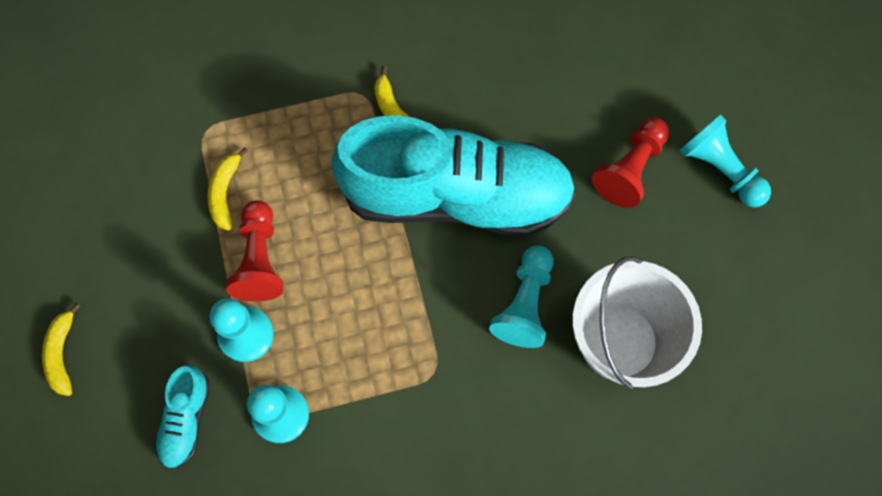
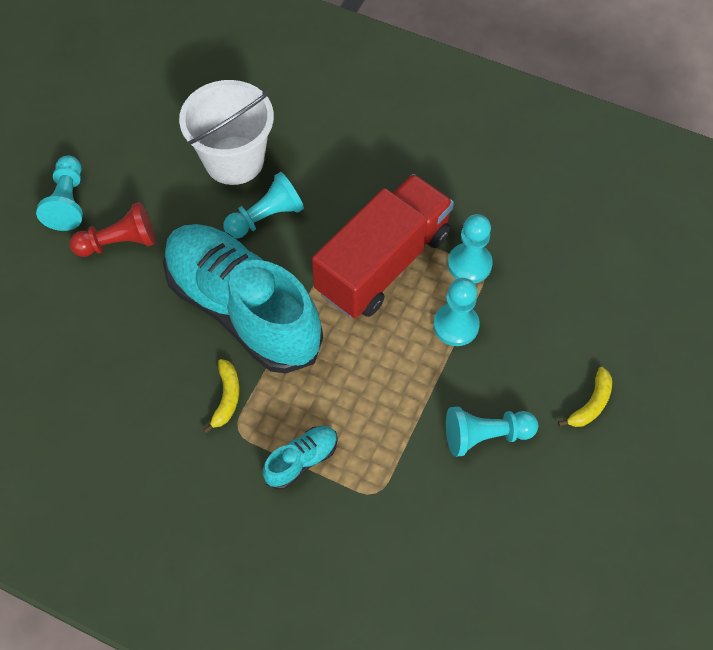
camera: 140 degrees left, 10 degrees down
(144, 248) = (485, 435): none -> turquoise pawn
(186, 420) = (532, 303): turquoise shoe -> turquoise shoe (302, 460)
(225, 192) = (397, 432): yellow banana -> none
(260, 259) = (409, 366): red pawn -> none
(367, 346) = (383, 263): none -> red truck

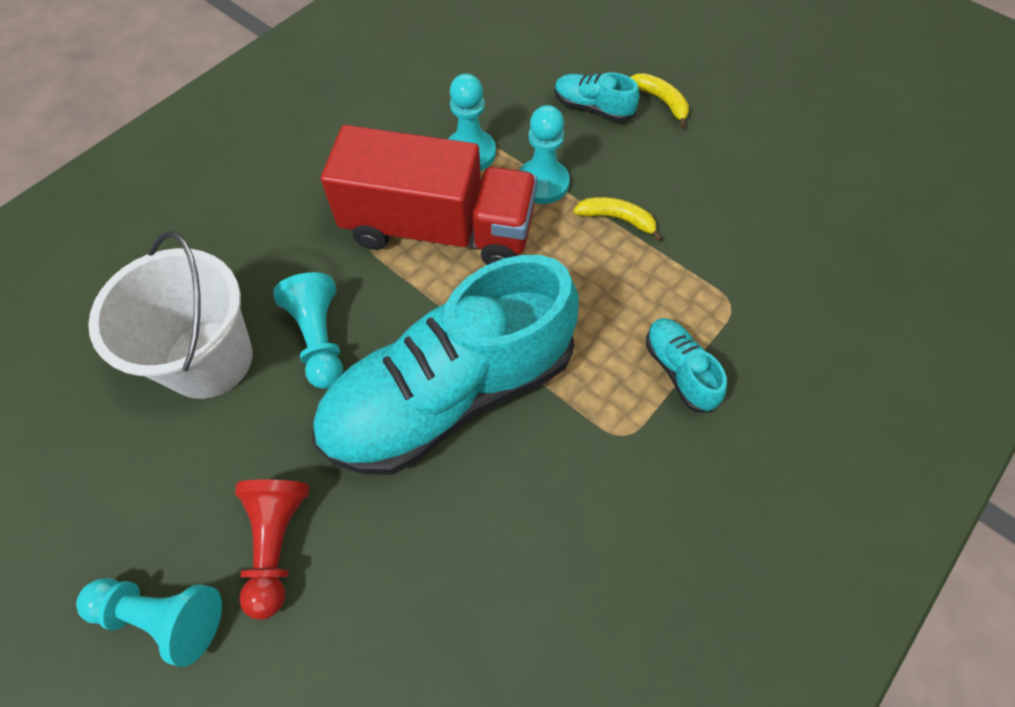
camera: 75 degrees left, 0 degrees up
(226, 397) = (575, 440): yellow banana -> yellow banana (617, 219)
(383, 263) = (439, 229): red truck -> red truck turned 135 degrees clockwise
(485, 435) = (680, 191): turquoise pawn -> none
(559, 347) = (593, 108): none -> turquoise shoe

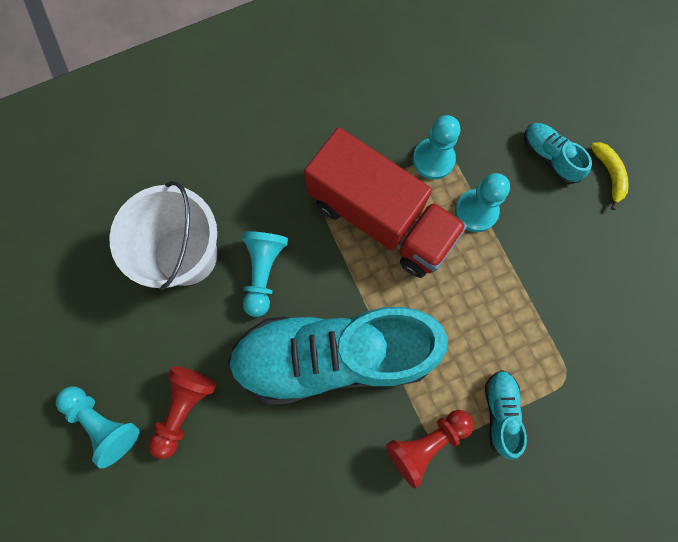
camera: 25 degrees right, 15 degrees up
(612, 443) = (426, 443): none -> red pawn
(617, 219) = (517, 268): yellow banana -> none

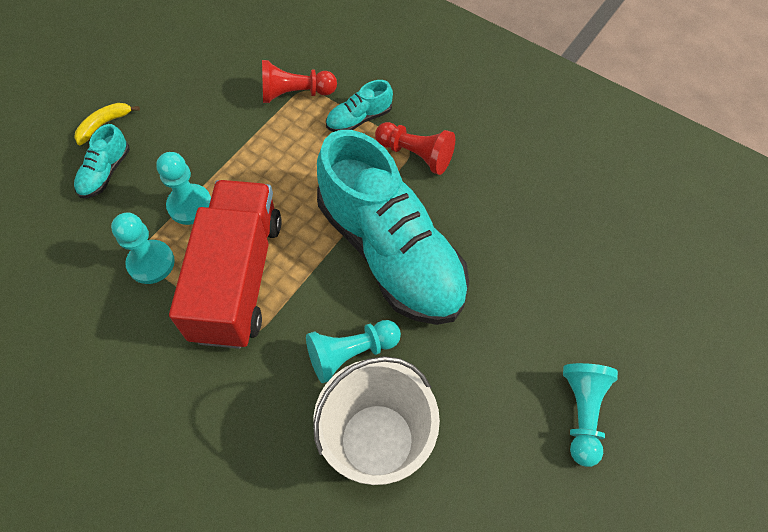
camera: 120 degrees left, 15 degrees down
(184, 408) = (518, 348): red pawn -> red pawn (295, 93)

